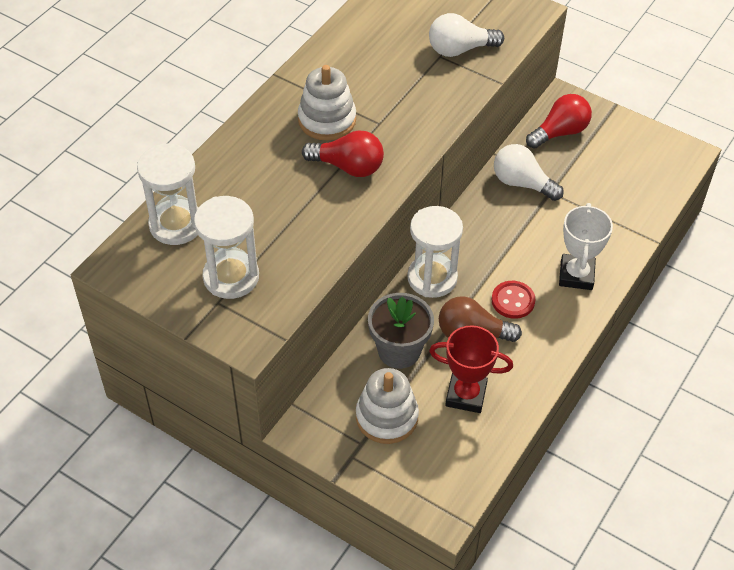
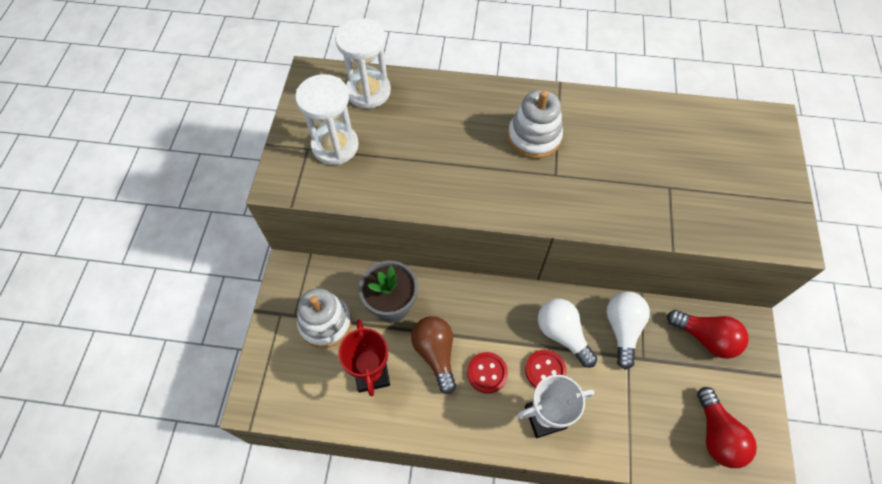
camera: 65 degrees right, 10 degrees up
(348, 167) = (492, 173): red light bulb -> red light bulb (716, 435)
(432, 278) = (476, 299): white hourglass -> none
(460, 49) = (690, 199): white light bulb -> white light bulb (562, 334)
(532, 256) = (545, 370): none -> red button

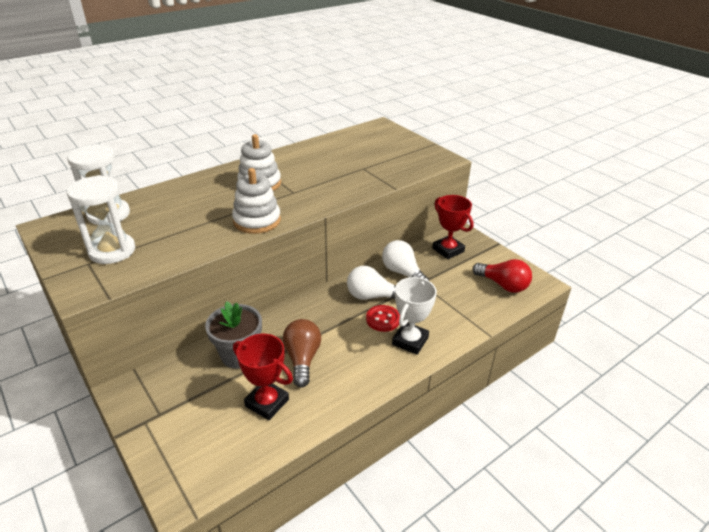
camera: 45 degrees left, 25 degrees down
(325, 323) = (194, 400): white stacking toy -> white stacking toy (257, 221)
(435, 353) = (302, 359): brown light bulb -> brown light bulb turned 60 degrees clockwise
(487, 373) = (349, 345): red button -> none
(705, 338) = (448, 250): red light bulb -> red trophy

